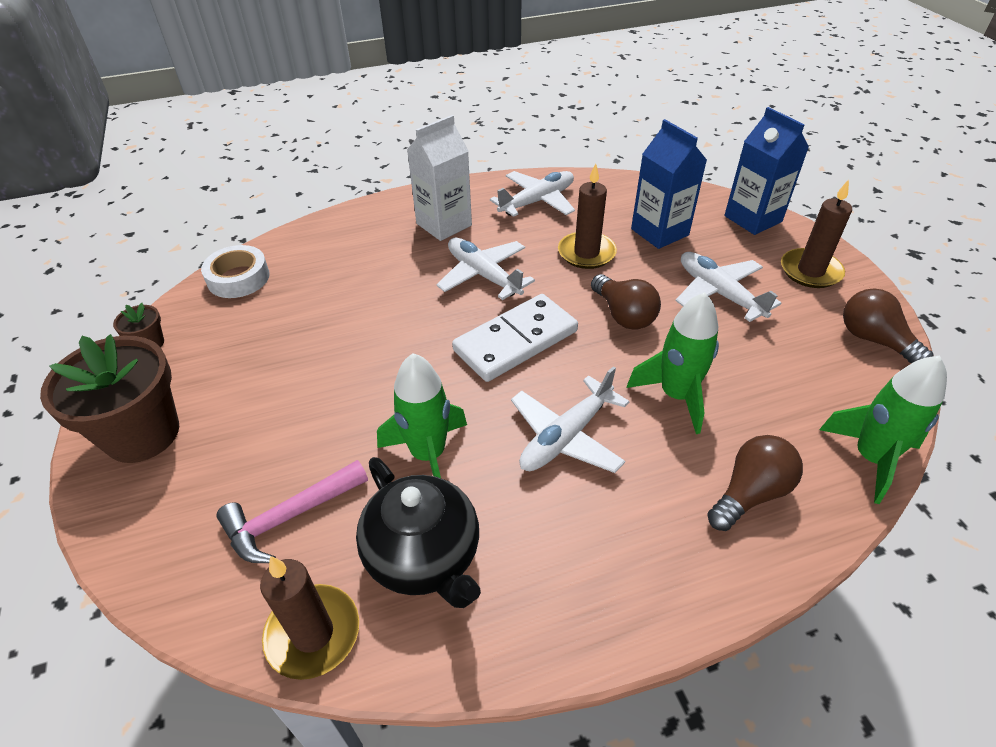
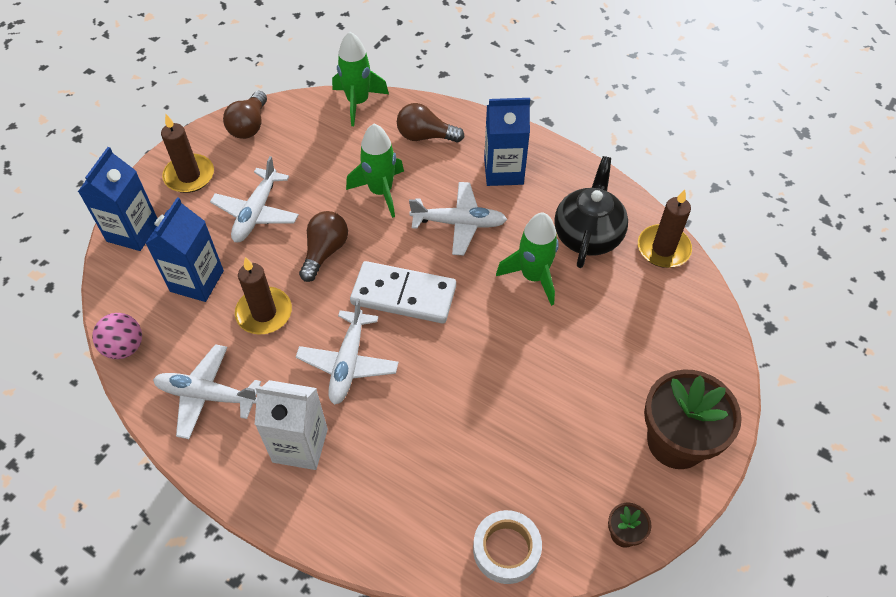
camera: 130 degrees left, 10 degrees up
(289, 517) = (632, 308): pink hammer -> none
(614, 540) = (503, 171): none -> blue carton
(623, 182) = (124, 347): none -> pink ball

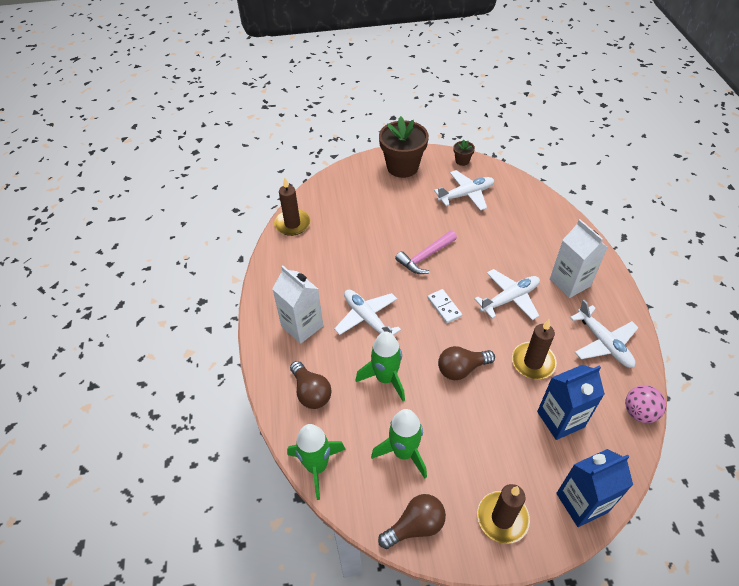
camera: 130 degrees left, 5 degrees down
(256, 213) = (479, 436): white plane -> white plane (466, 194)
(403, 295) = (444, 307): white domino -> white domino, size x0.52
(487, 334) = (425, 257): none -> pink hammer
(503, 171) = (302, 326): blue carton -> white carton
(506, 549) = (513, 187): white tape -> none
(533, 276) = (368, 262): green rocket -> green rocket (404, 452)
(587, 235) = (314, 257): black teapot -> none

